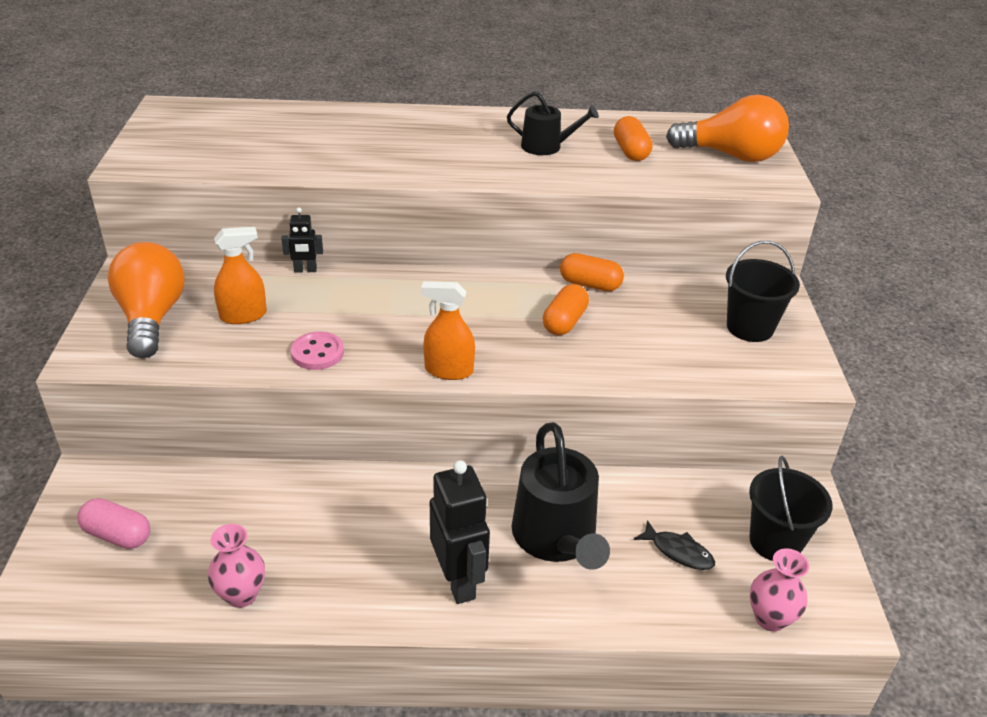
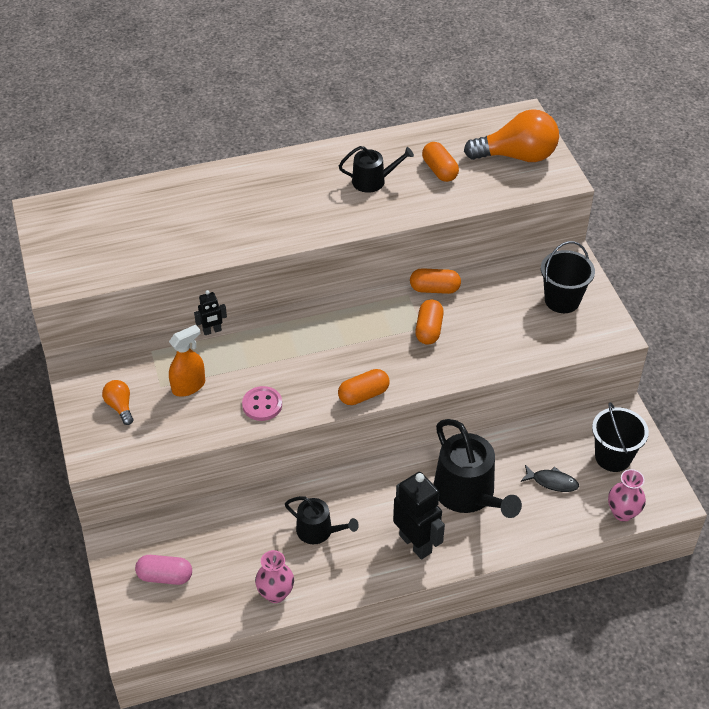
camera: 15 degrees left, 10 degrees up
(151, 318) = (120, 407): orange light bulb -> orange light bulb, size x0.48
(339, 532) = (318, 531): none -> black watering can
(448, 370) = (363, 395): orange spray bottle -> orange capsule

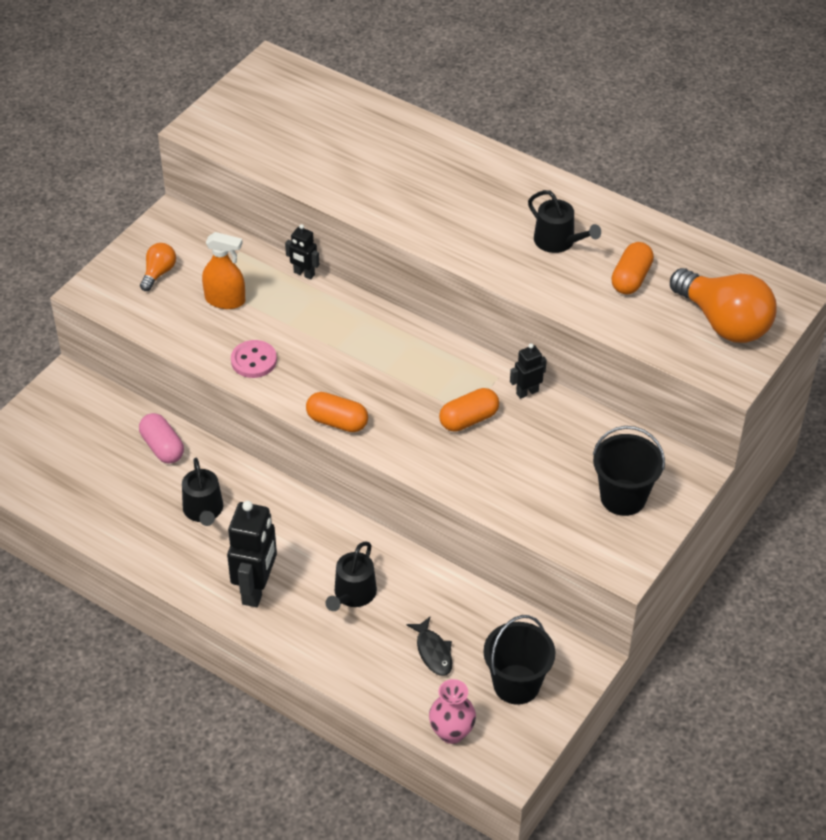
camera: 50 degrees right, 0 degrees up
(165, 576) = (60, 439): pink capsule -> pink capsule (162, 447)
(275, 593) = (110, 523): pink vase -> none
(434, 289) = (527, 392): orange capsule -> black robot
(468, 494) = (353, 594): black watering can -> black watering can, size x0.57

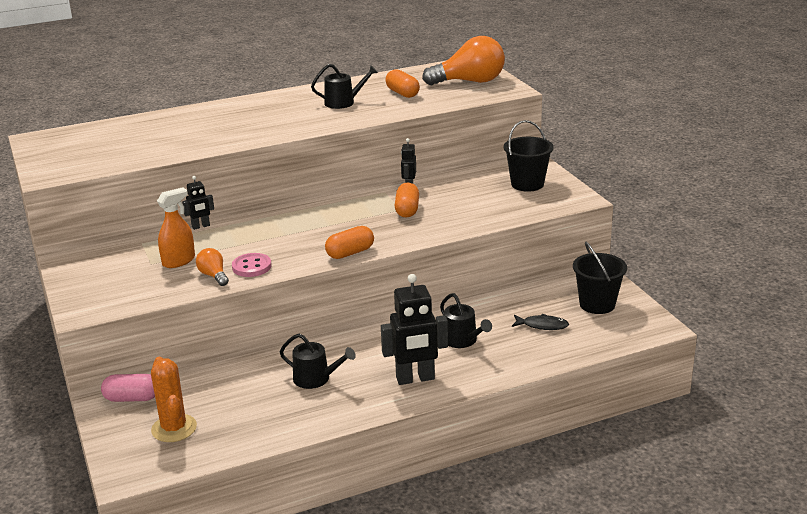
camera: 55 degrees left, 20 degrees down
(62, 452) = (174, 428): none -> orange cactus
(158, 273) = (110, 279): orange light bulb -> orange light bulb (213, 276)
(162, 447) = (232, 378): pink capsule -> pink capsule (132, 398)
(256, 589) = (415, 379): black robot -> black robot turned 120 degrees clockwise
(451, 732) = (615, 340): pink vase -> none

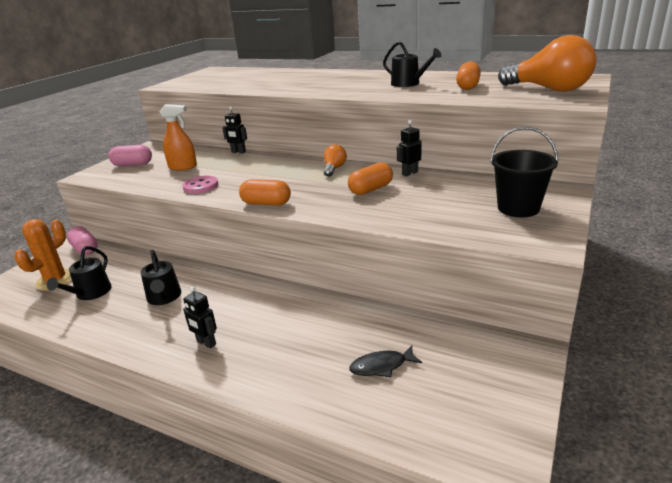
camera: 50 degrees right, 0 degrees up
(107, 282) = (133, 164): none -> pink capsule
(213, 276) = (174, 183): orange light bulb -> orange light bulb (334, 169)
(415, 379) = (206, 343): black robot -> black robot, size x0.52
(462, 340) = (296, 333): black watering can -> black watering can (91, 293)
(542, 325) = (381, 366): black fish -> black fish turned 105 degrees clockwise
(597, 304) = (475, 381): black bucket -> none

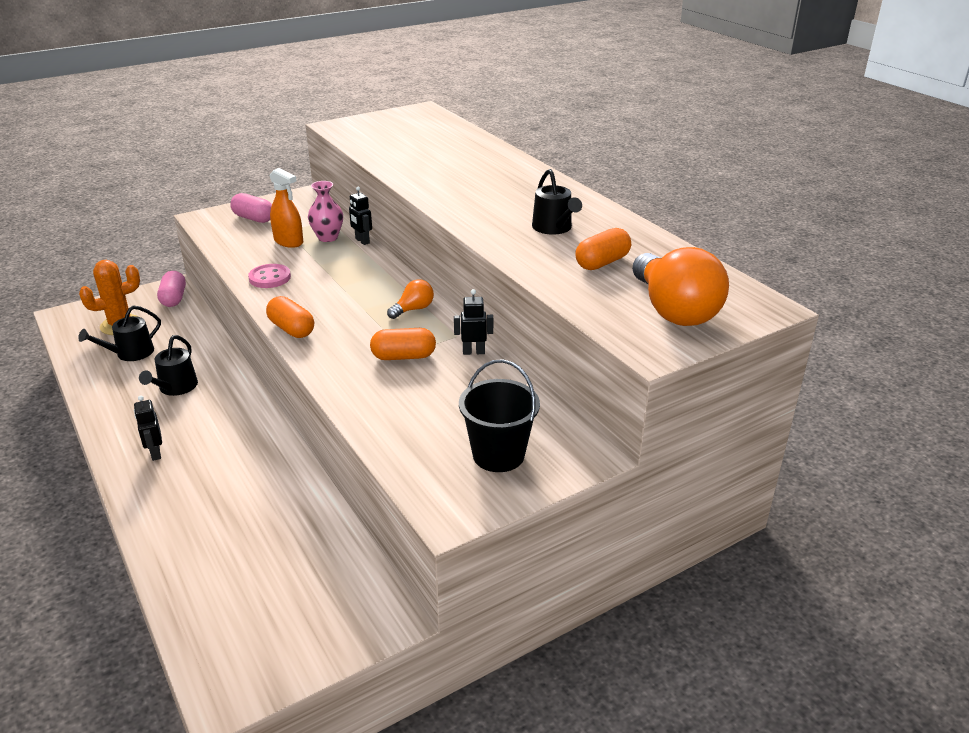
camera: 30 degrees right, 5 degrees up
(210, 157) = (328, 237): none -> pink vase
(381, 366) = (251, 555): black fish -> none

